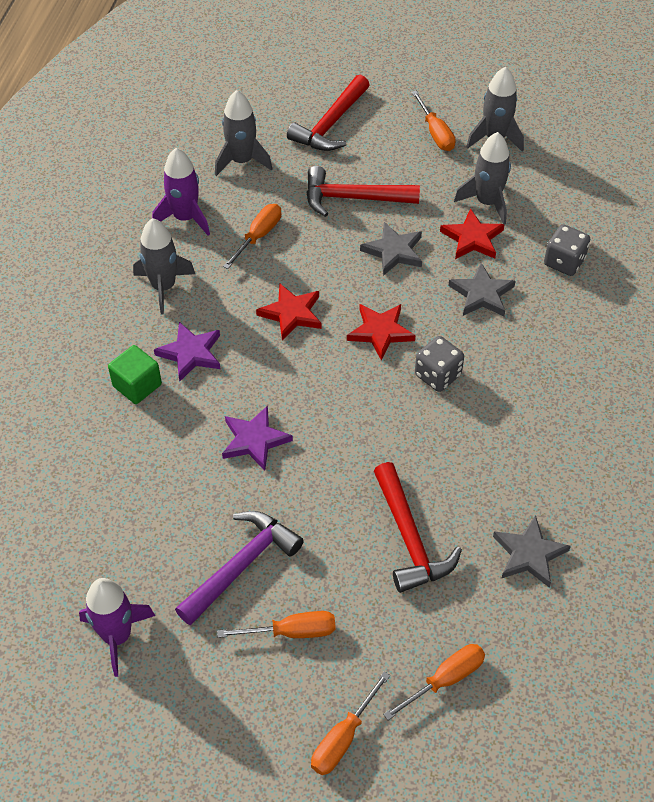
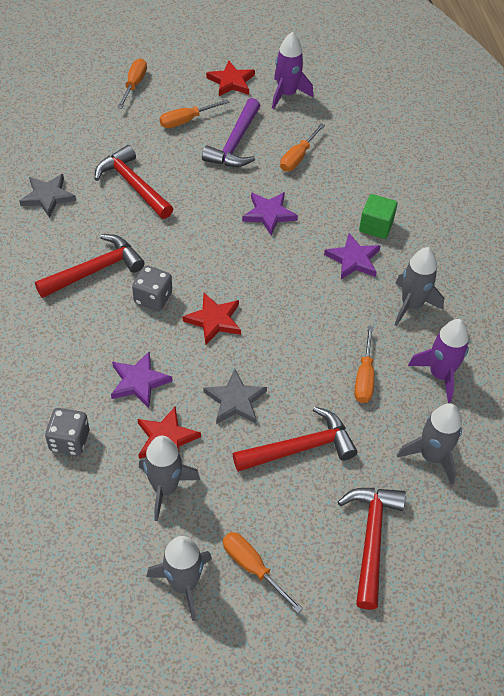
camera: 155 degrees right, 0 degrees up
(291, 313) = (294, 314): red star -> red star (231, 82)
(445, 679) = (84, 122): orange screwdriver -> orange screwdriver (298, 157)
(481, 294) = (139, 382): grey star -> purple star
(494, 428) = (95, 270): none -> red hammer

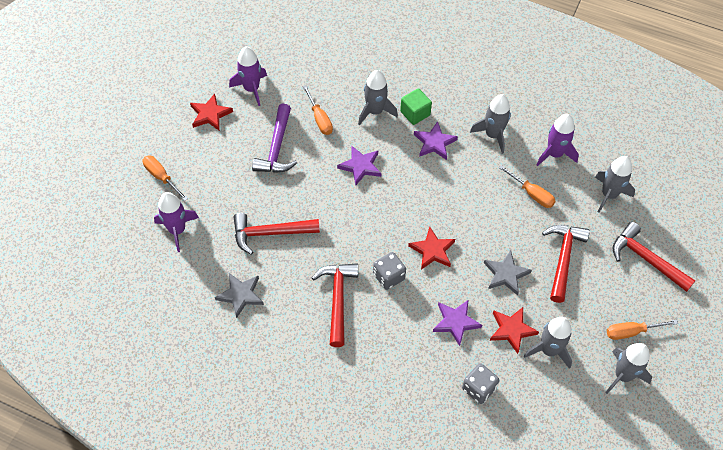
camera: 55 degrees left, 5 degrees up
(85, 121) = (177, 230): none -> purple rocket
(186, 120) = (229, 165): orange screwdriver -> none
(235, 143) = (276, 148): purple hammer -> purple hammer turned 45 degrees clockwise
(347, 194) = (375, 111): none -> grey rocket

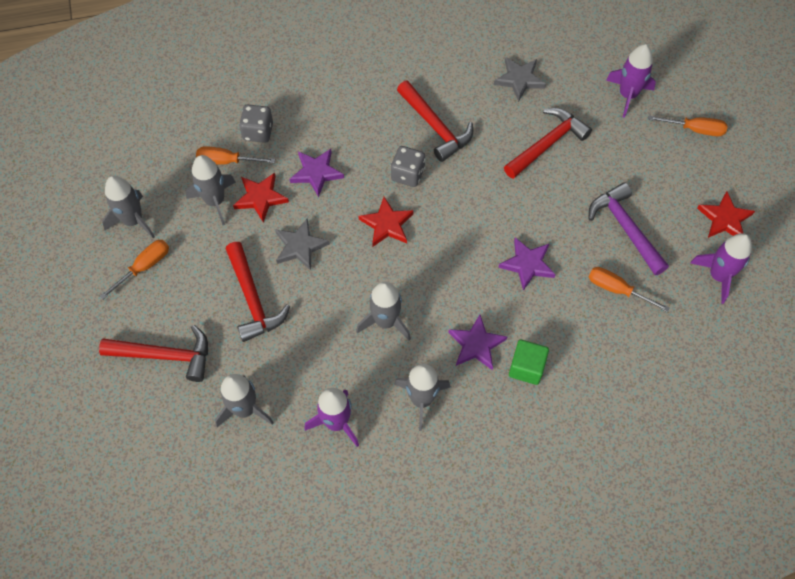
camera: 145 degrees right, 5 degrees up
(375, 111) = (570, 339): grey rocket -> grey rocket (385, 321)
(532, 194) = (330, 353): orange screwdriver -> orange screwdriver (226, 161)

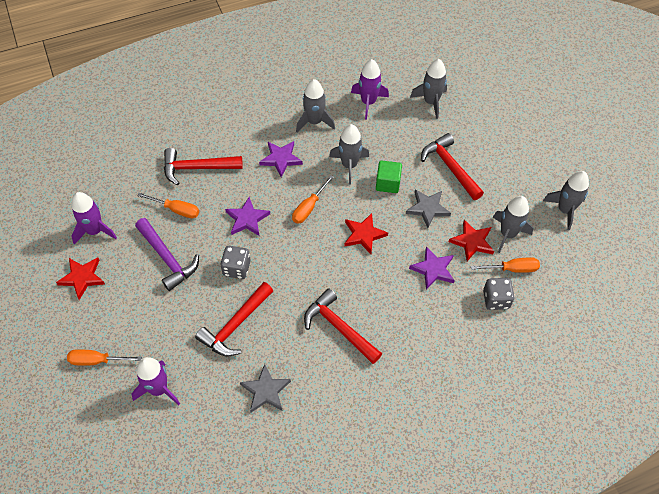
camera: 170 degrees right, 5 degrees down
(144, 267) = (539, 178): orange screwdriver -> orange screwdriver (309, 208)
(165, 356) = (497, 125): red hammer -> red hammer (197, 168)
(407, 174) = (355, 279): grey dice -> grey dice (236, 268)
(526, 367) = (243, 149): green cube -> green cube (388, 183)

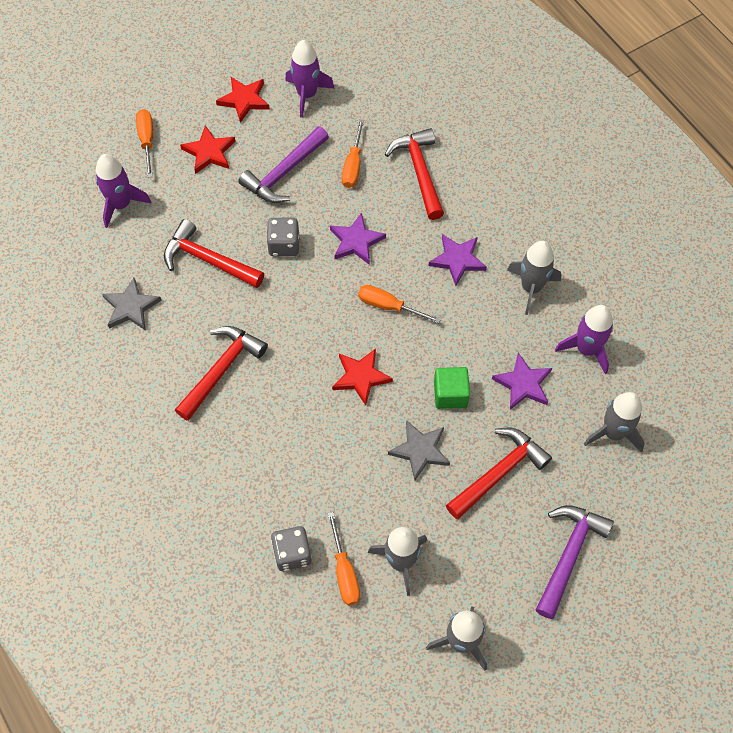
camera: 80 degrees right, 5 degrees up
(349, 165) = (468, 342): grey rocket -> none
(433, 269) = (324, 468): purple star -> purple star (523, 384)
(472, 242) = (377, 514): red star -> red star (209, 152)
(511, 142) = (569, 555): none -> purple hammer

